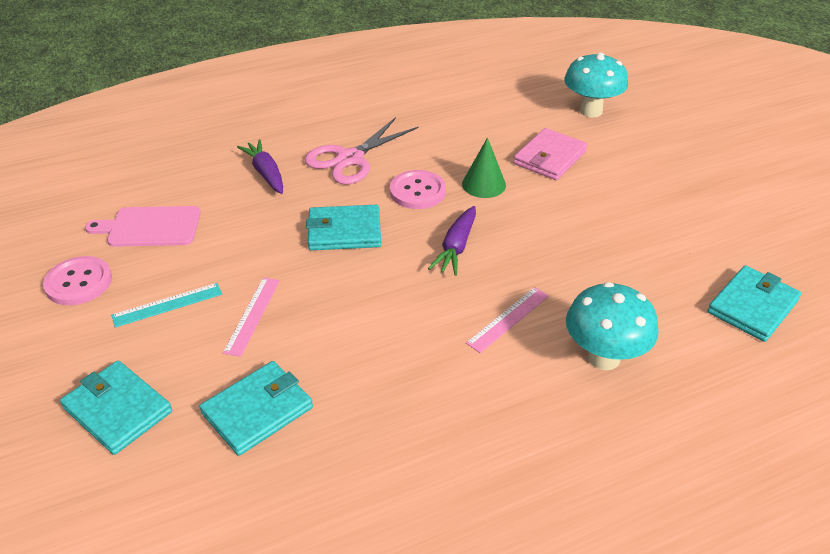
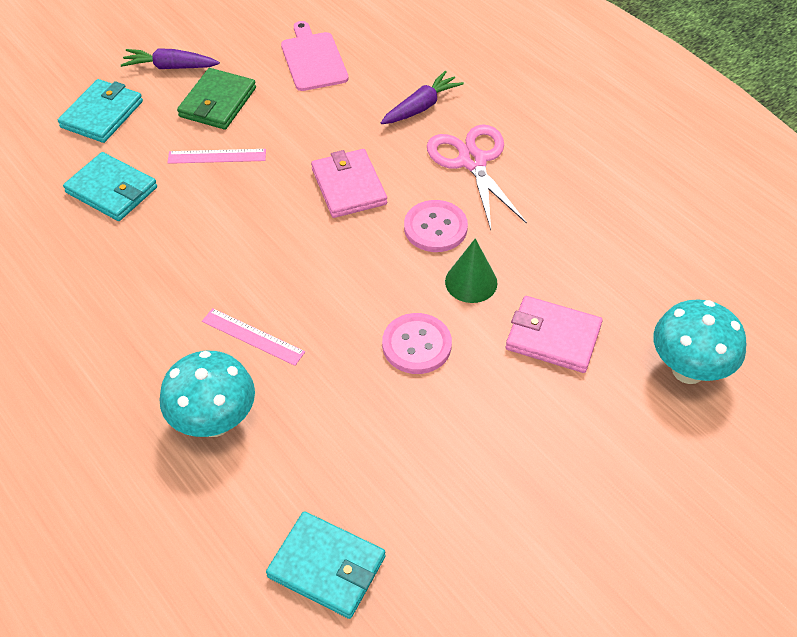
camera: 75 degrees right, 10 degrees up
(78, 282) = (232, 45): pink button -> pink button (416, 345)
(167, 305) = (217, 102): turquoise ruler -> green wallet
(344, 231) = (348, 186): turquoise wallet -> pink wallet
(350, 159) = (472, 161): pink scissors -> pink scissors turned 45 degrees clockwise
(456, 247) = (350, 277): purple carrot -> purple carrot (170, 67)

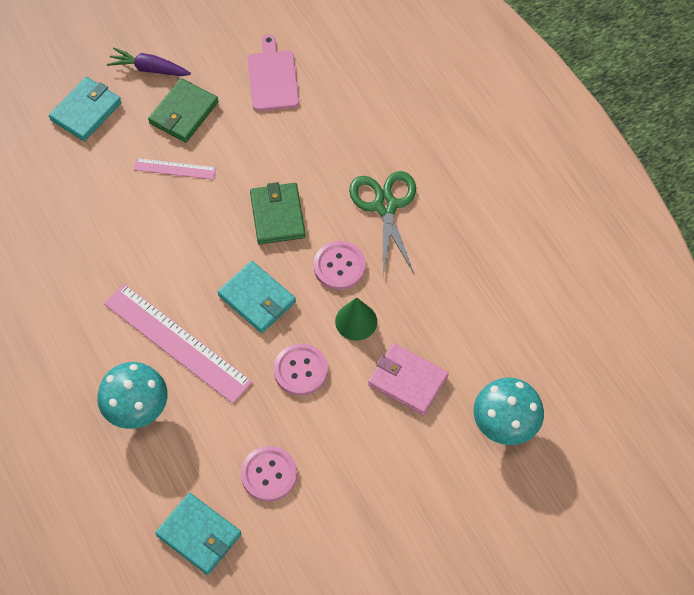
camera: 10 degrees right, 10 degrees up
(112, 190) = (85, 190): turquoise wallet -> turquoise wallet (257, 299)
(252, 337) = (177, 343): pink ruler -> pink ruler, size x1.99
(348, 186) = (277, 215): pink wallet -> green wallet
(405, 474) = (269, 474): none -> pink button
(421, 107) = (355, 143): purple carrot -> none
(472, 161) = (385, 206): pink scissors -> green scissors

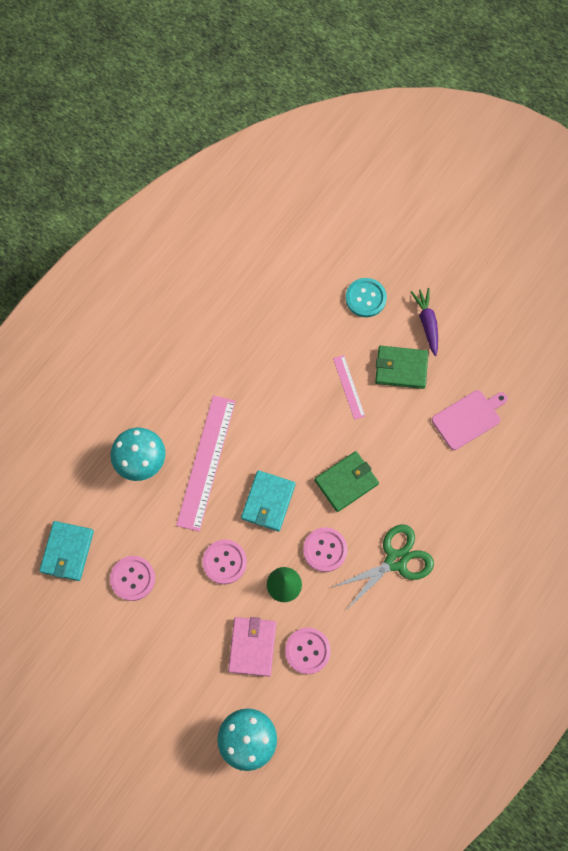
camera: 65 degrees right, 10 degrees up
(86, 111) = (365, 298): turquoise wallet -> turquoise button
(438, 328) = (307, 651): none -> pink button

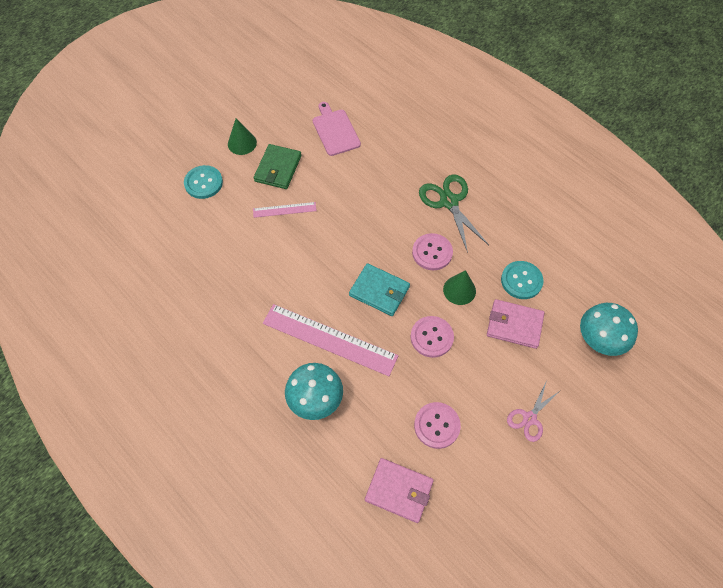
camera: 80 degrees left, 10 degrees down
(67, 551) = (399, 490): turquoise wallet -> pink wallet
(152, 669) = (529, 418): none -> pink scissors
(307, 651) = (521, 281): pink button -> turquoise button
(346, 482) = (373, 226): green wallet -> none
(427, 323) = (242, 143): purple carrot -> green cone

